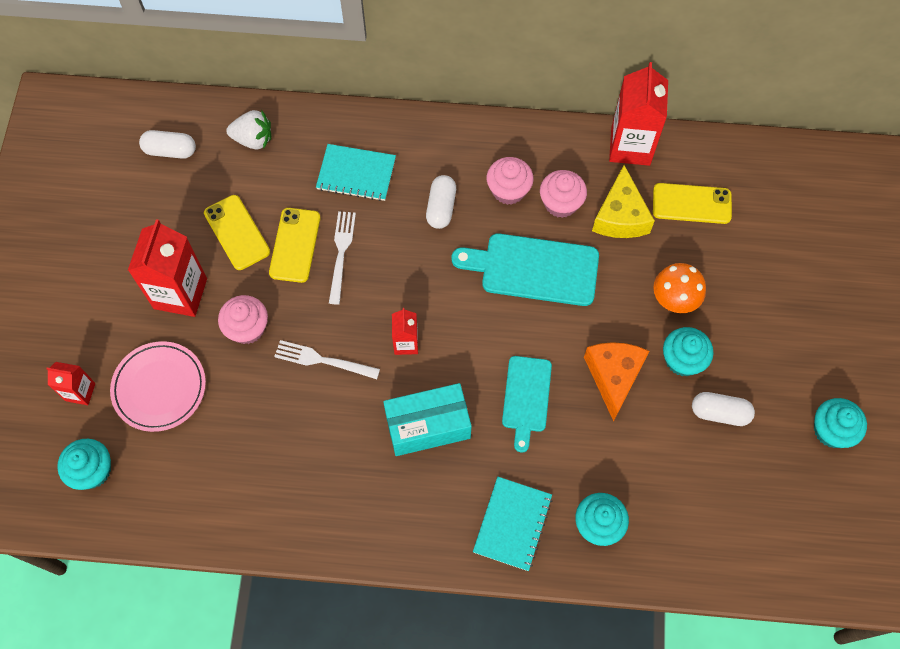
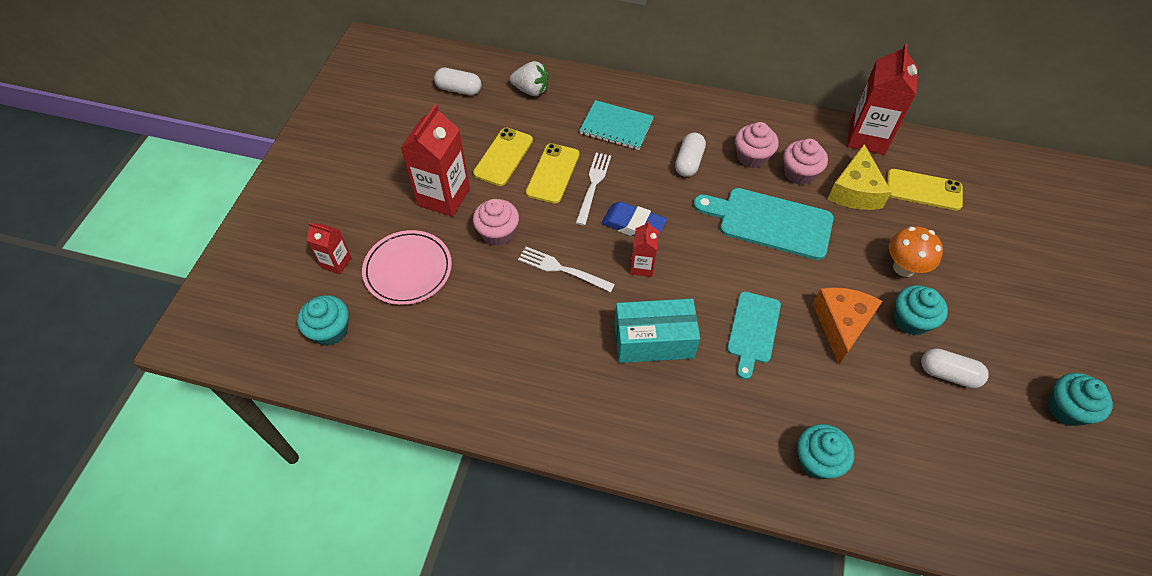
camera: 10 degrees right, 10 degrees down
(237, 232) = (503, 157): yellow phone -> yellow phone turned 45 degrees clockwise
(390, 295) = (633, 224): none -> blue eraser
(512, 524) = (728, 445): turquoise notebook -> none

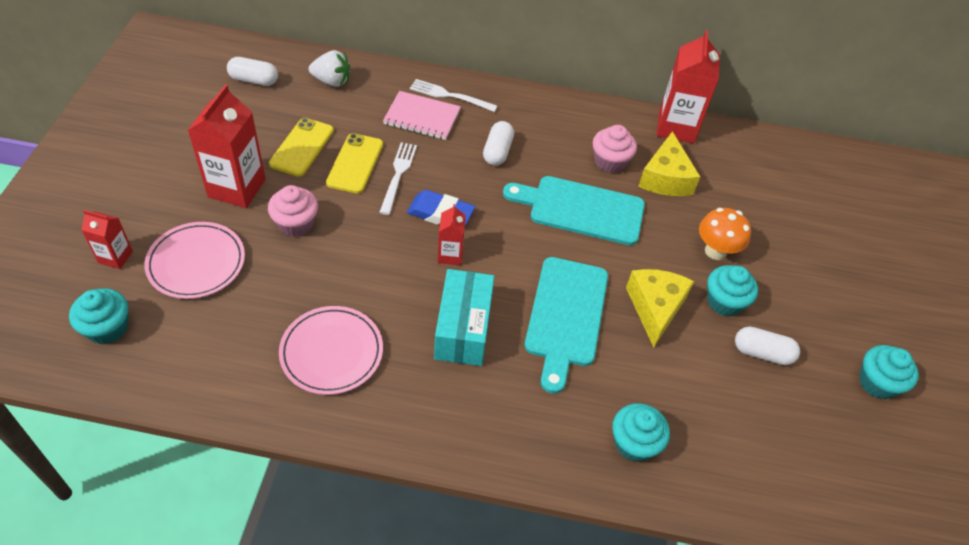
camera: 10 degrees left, 5 degrees down
(531, 360) = (331, 352): none -> pink plate
(561, 269) = (364, 259): white fork -> white fork (449, 95)
(616, 127) = (422, 117): turquoise notebook -> pink notebook
(653, 340) = (463, 329): turquoise box -> turquoise box turned 75 degrees counterclockwise
(752, 157) = (562, 146): pink cupcake -> none
(753, 330) = (566, 316): turquoise cutting board -> turquoise cutting board, size x1.55
(841, 325) = (655, 308): orange cheese -> yellow cheese
(923, 190) = (732, 177): yellow phone -> none

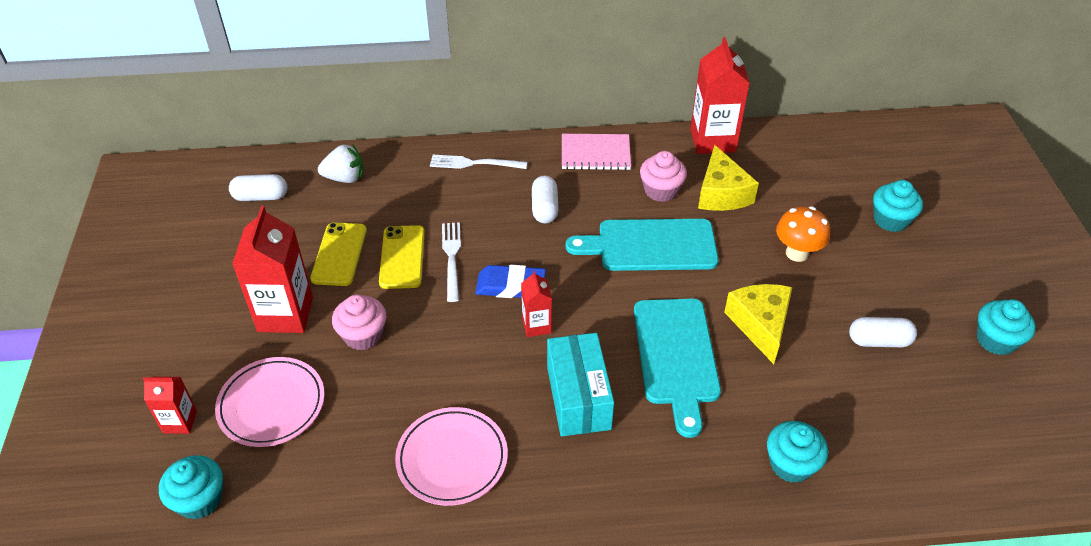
camera: 10 degrees left, 5 degrees down
(422, 117) = (454, 192): pink notebook -> pink notebook (595, 154)
(724, 302) = (824, 301): turquoise cupcake -> turquoise cupcake (891, 220)

